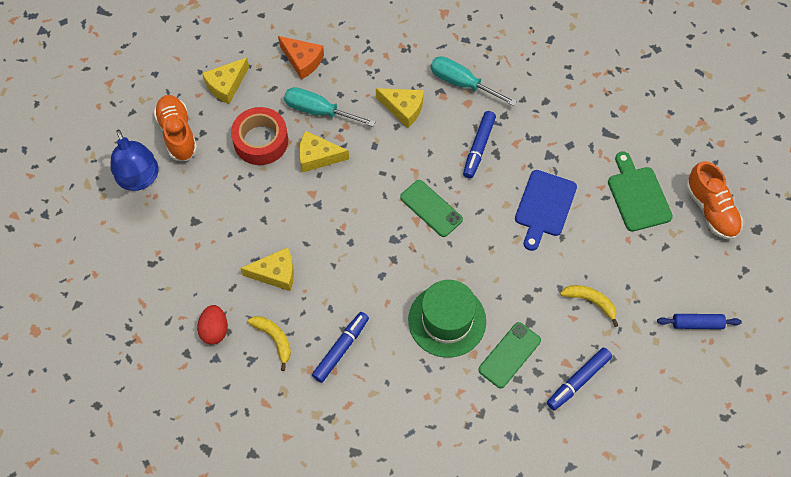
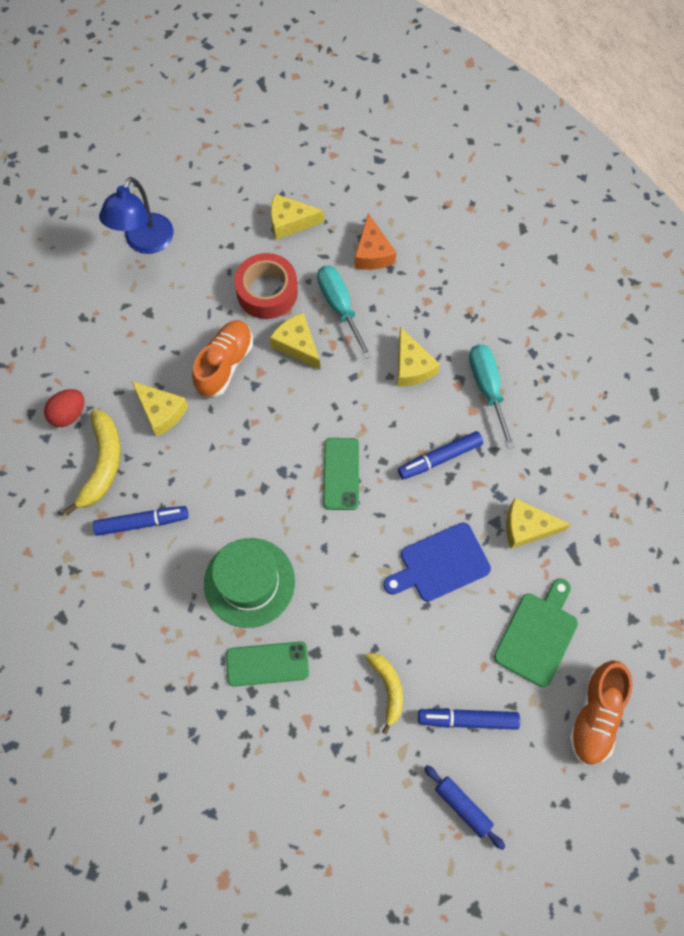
camera: 45 degrees right, 5 degrees up
(177, 133) = (211, 230): orange shoe -> orange shoe (225, 364)
(274, 339) = (103, 464): yellow banana -> yellow banana, size x1.54
(569, 142) = (527, 527): none -> yellow cheese
(578, 381) = (299, 746): blue marker -> blue marker (467, 719)

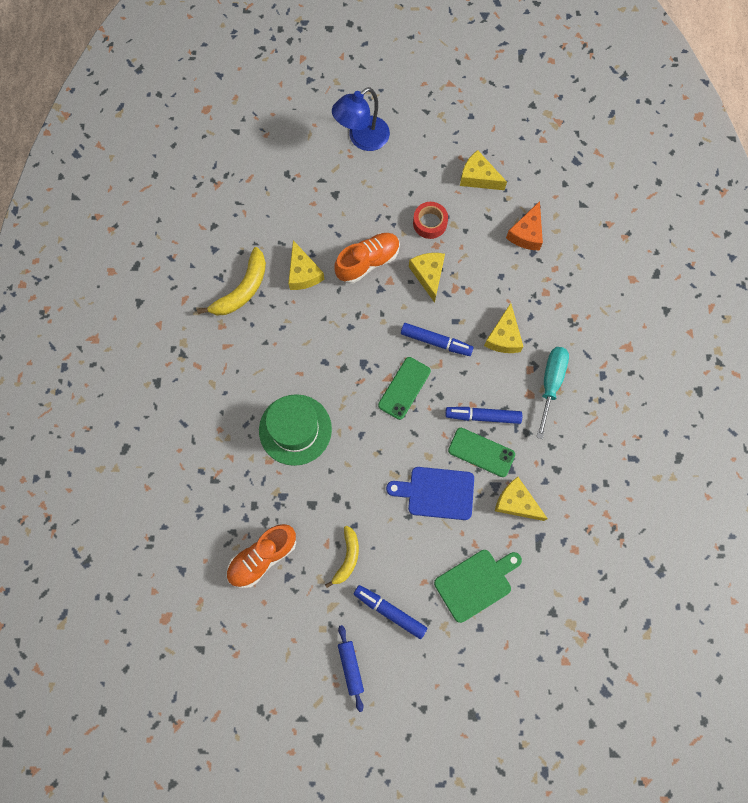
camera: 30 degrees right, 5 degrees up
(69, 414) = (239, 241): red egg -> none
(142, 522) = (246, 346): blue marker -> blue marker (436, 342)
(267, 292) = (430, 223): red tape -> red tape, size x0.66
(267, 664) = (275, 493): green phone -> green phone (481, 452)
(340, 307) = (477, 263): turquoise screwdriver -> none
(594, 715) = (482, 662): orange shoe -> orange shoe (262, 557)

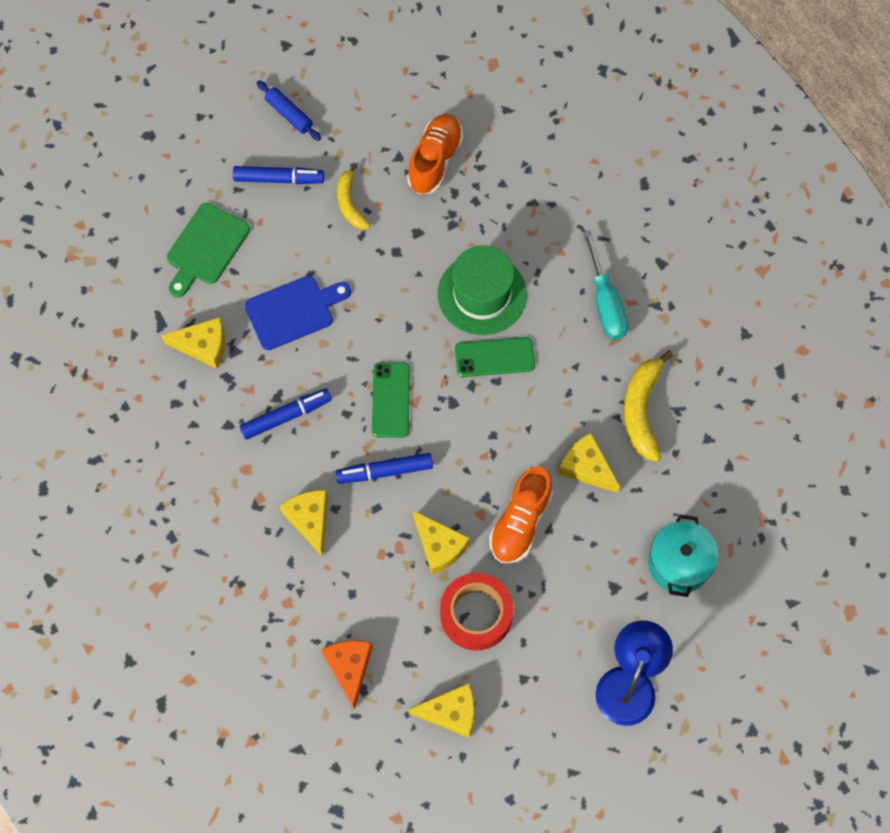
camera: 150 degrees right, 5 degrees down
(286, 187) = (679, 563): none -> turquoise pot
(430, 223) = (476, 614): red tape -> red tape, size x1.51
(481, 452) = (267, 377): green phone -> green phone (494, 357)
(550, 384) = (227, 494): turquoise screwdriver -> turquoise screwdriver (605, 302)

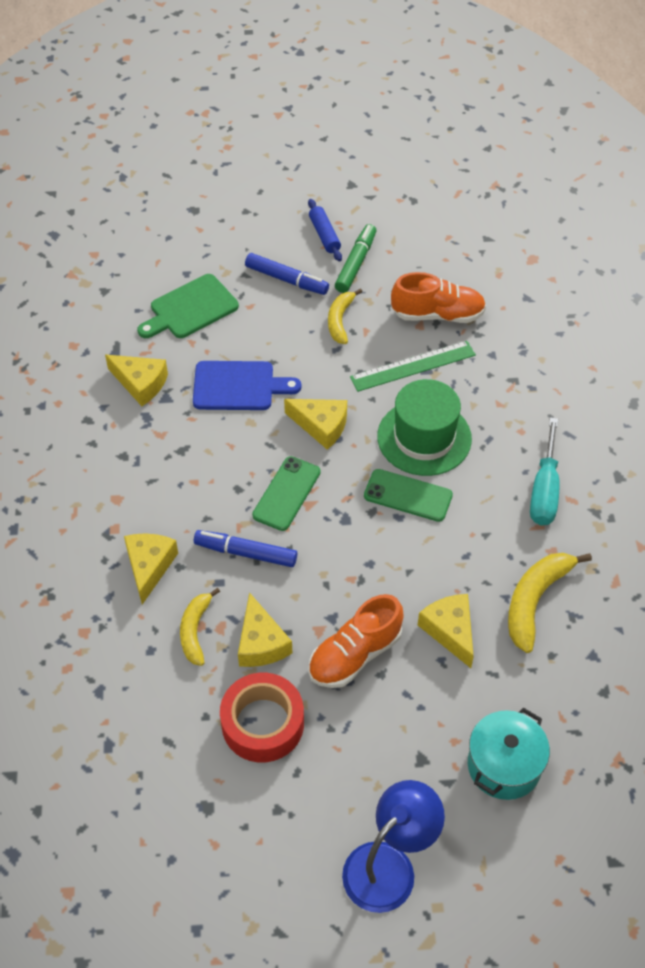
camera: 25 degrees right, 15 degrees down
(286, 416) = (180, 469): blue marker -> none
(334, 134) = (356, 263): none -> green marker
(349, 668) = (107, 719): orange cheese -> none
(379, 560) = (195, 630): none -> yellow banana
(435, 160) = (437, 314): orange shoe -> orange shoe turned 45 degrees clockwise
(438, 225) = (413, 366): none -> green ruler
(451, 712) = (184, 809): yellow cheese -> yellow cheese (321, 426)

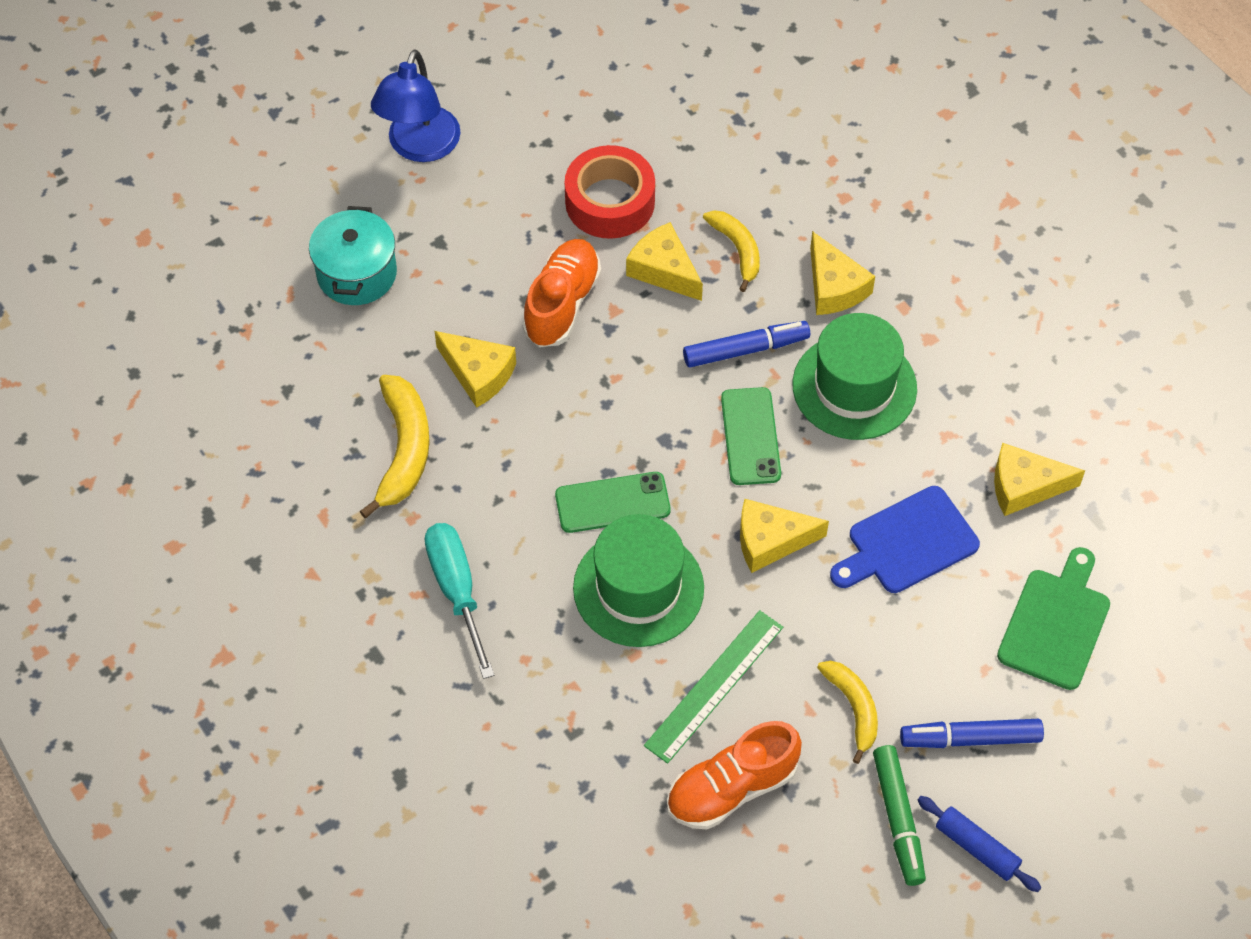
camera: 150 degrees right, 5 degrees up
(193, 492) = (854, 387): none -> green hat

